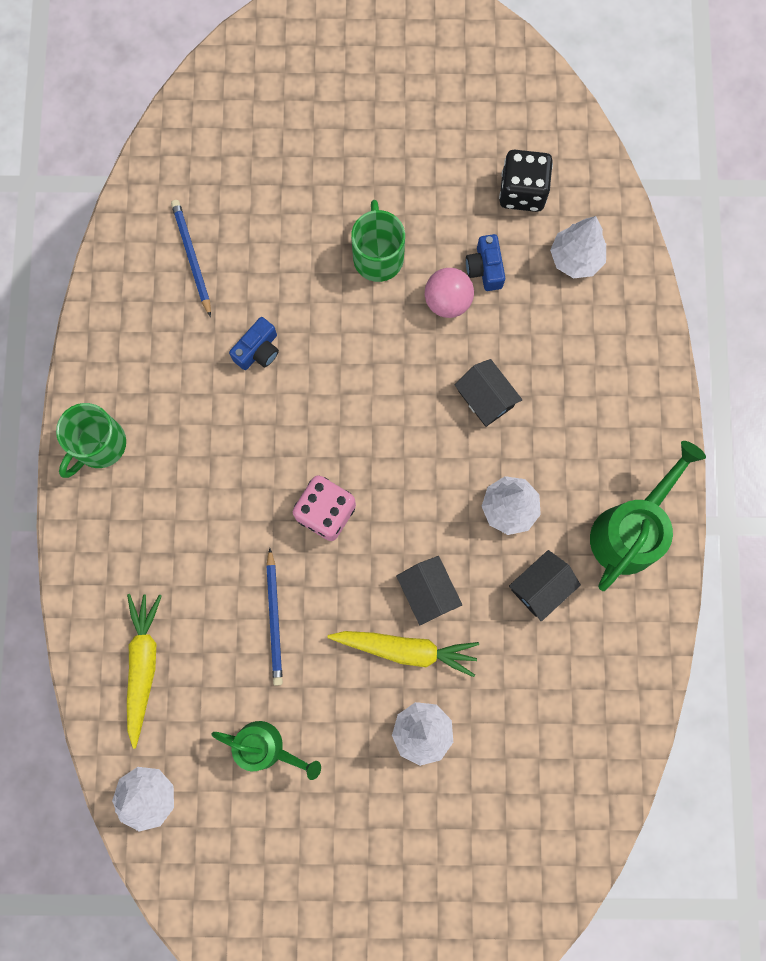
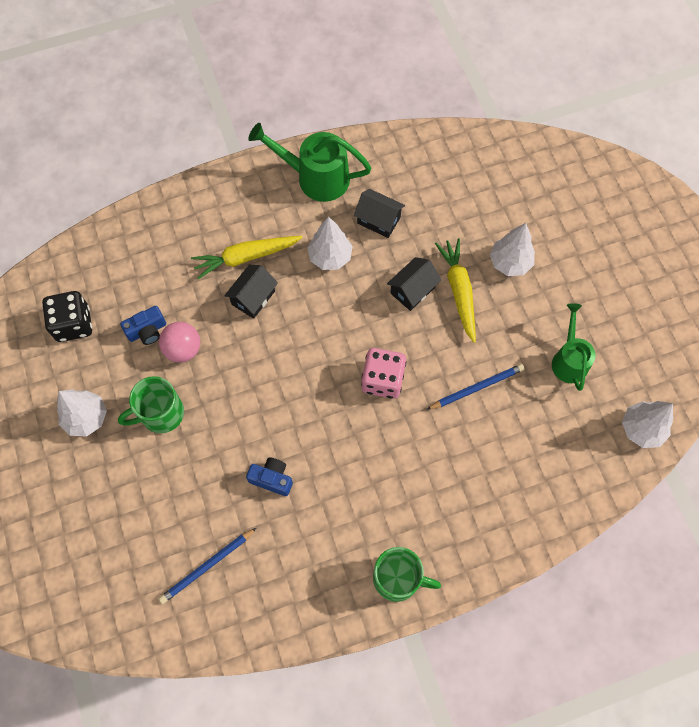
camera: 110 degrees left, 10 degrees down
(143, 665) = (553, 470): yellow carrot -> yellow carrot (246, 257)
(575, 259) = (120, 270): white tree -> white tree (86, 418)

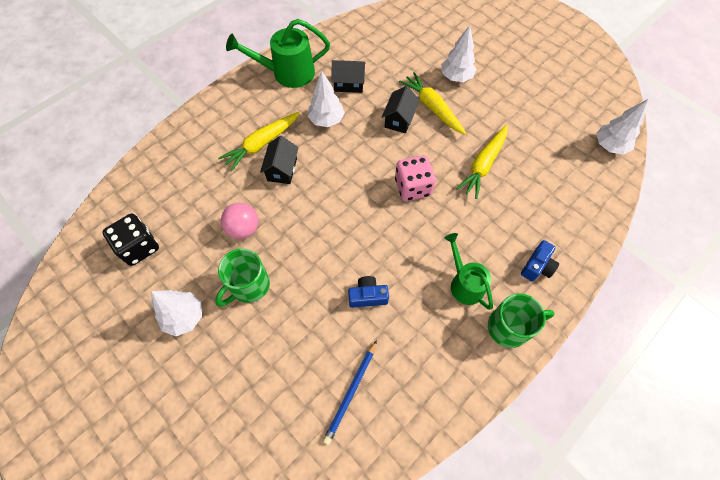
camera: 25 degrees left, 5 degrees down
(147, 331) = (207, 227): blue camera -> blue camera (537, 266)
(477, 387) = (483, 165): blue pencil -> yellow carrot
(569, 359) = (533, 122): green watering can -> green watering can (464, 283)

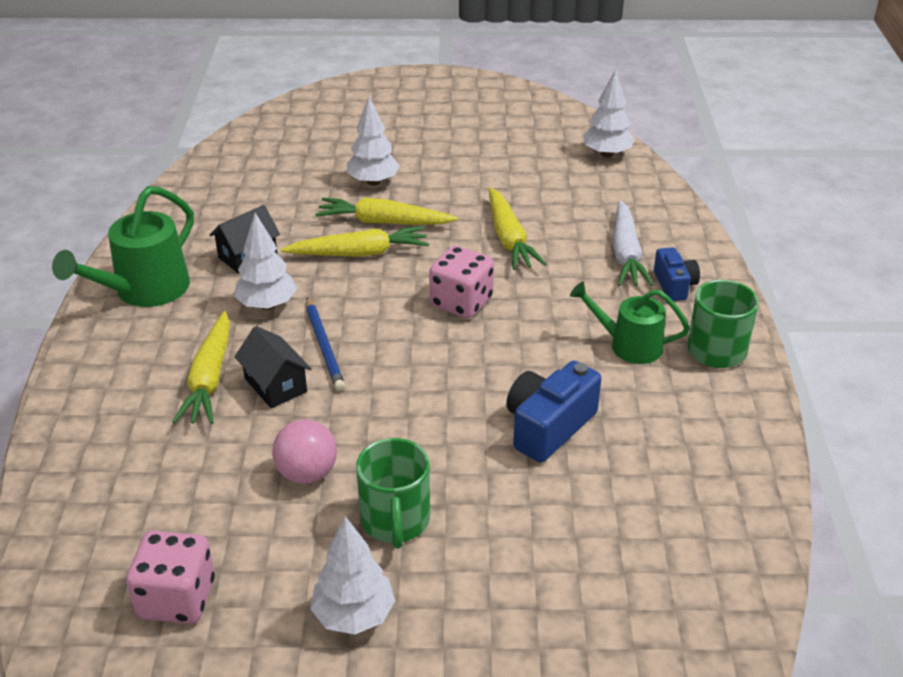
camera: 45 degrees left, 25 degrees down
(139, 247) = (177, 598): black dice -> pink dice
(351, 392) = (651, 520): blue pencil -> blue pencil (324, 346)
(367, 296) = (548, 426): blue camera -> blue camera, size x1.60
(399, 119) = (359, 253): black house -> yellow carrot
(535, 224) = (626, 254): none -> white carrot

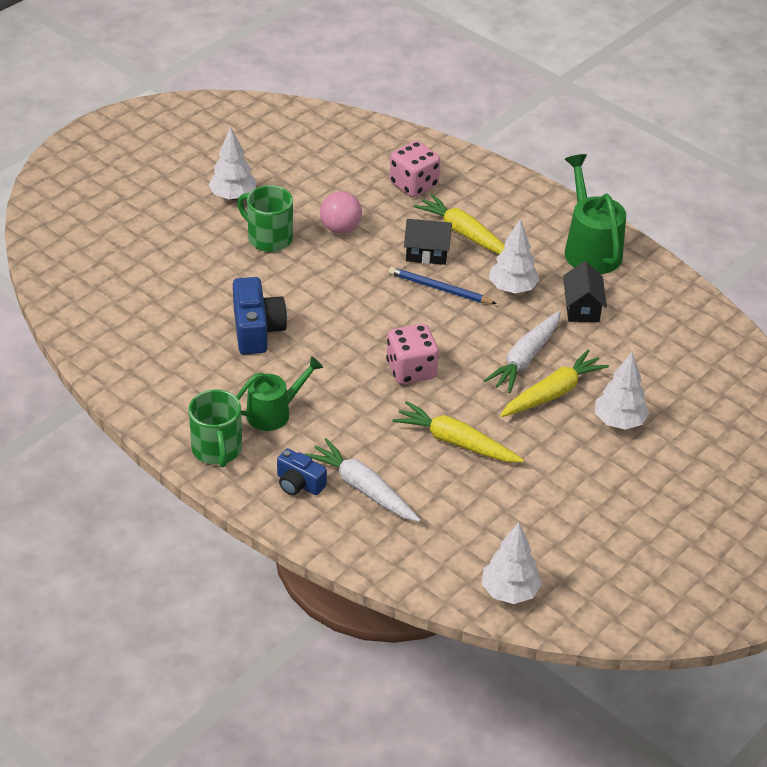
camera: 130 degrees right, 5 degrees up
(177, 598) = (313, 156): pink dice -> pink dice (413, 184)
(359, 253) = (525, 358): yellow carrot -> white carrot

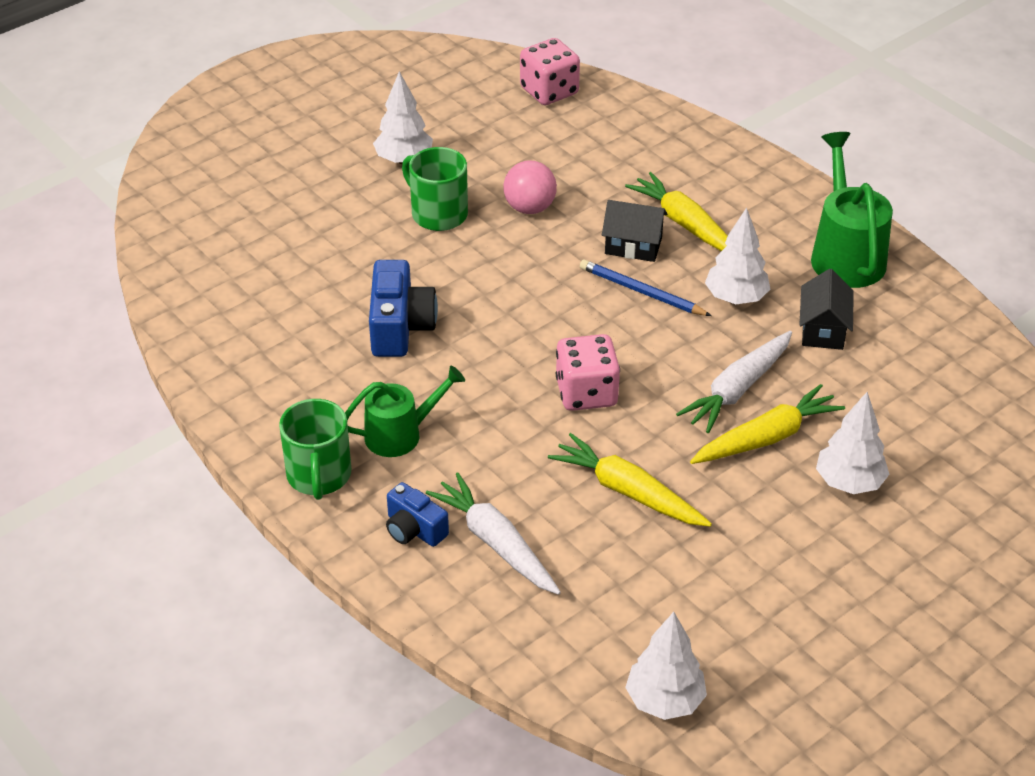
camera: 10 degrees right, 0 degrees up
(413, 184) = (632, 159): pink dice -> pink dice (549, 91)

